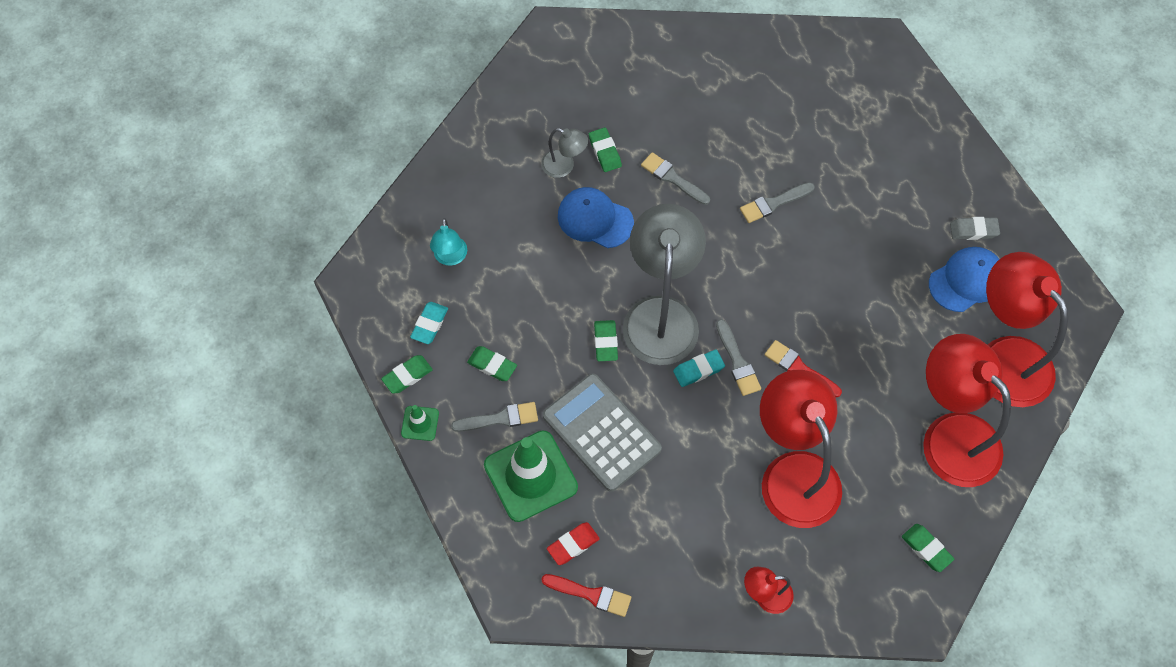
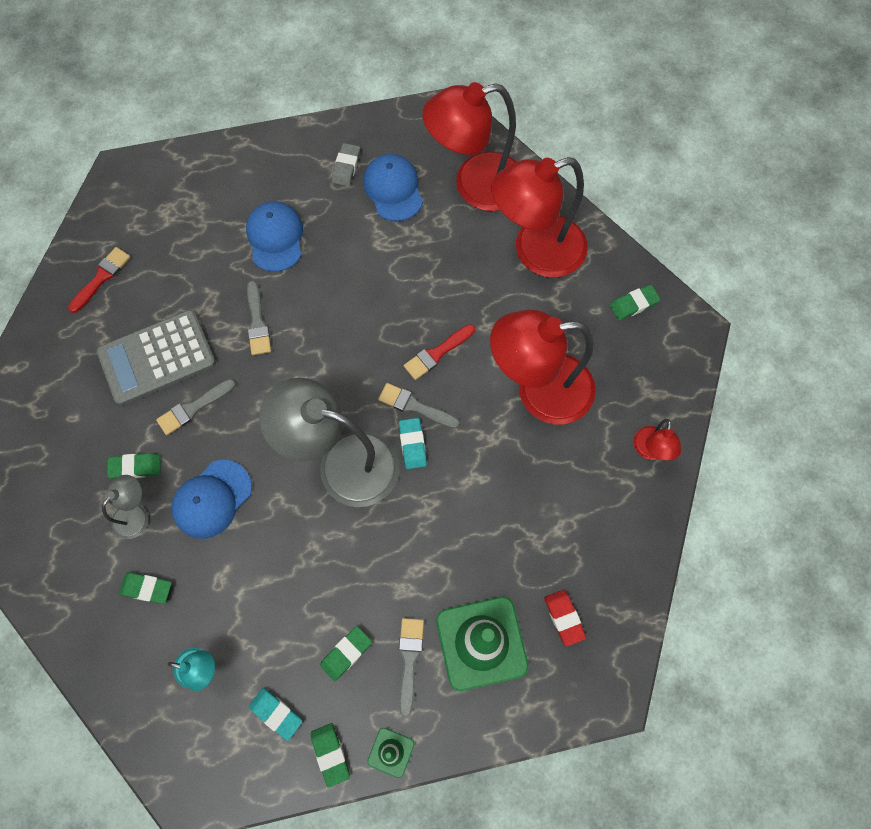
camera: 75 degrees left, 5 degrees up
(591, 595) = (618, 613): red brush -> red brush (101, 277)
(601, 432) = (453, 557): grey calculator -> grey calculator (157, 358)
(605, 342) = (356, 526): green eraser -> green eraser (147, 588)
(737, 362) = (414, 406): grey brush -> grey brush turned 150 degrees counterclockwise
(868, 191) = (275, 238): none -> blue cap

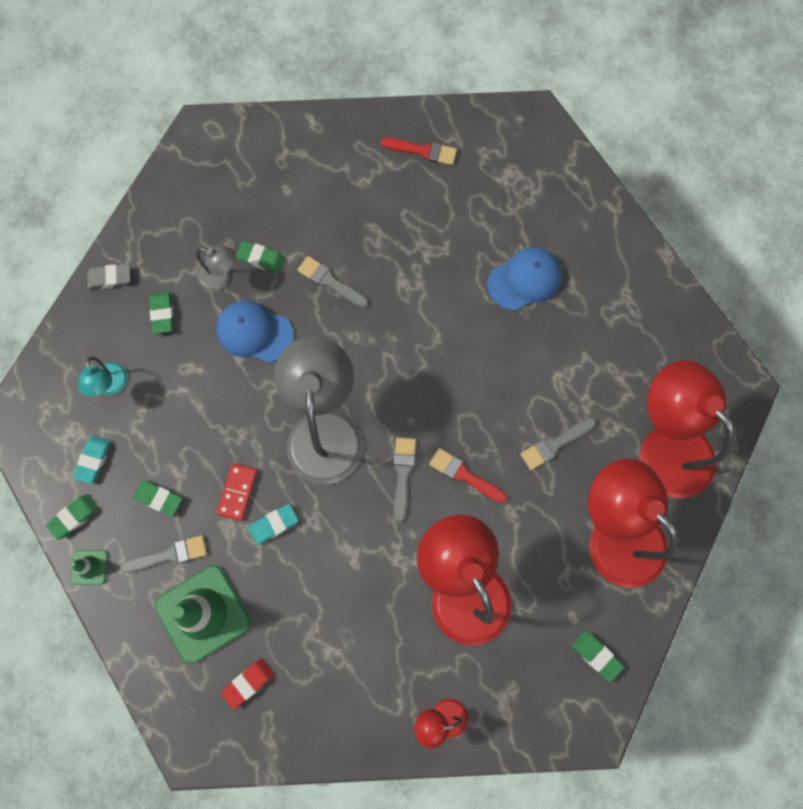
camera: 70 degrees right, 5 degrees up
(135, 467) = (261, 258): green eraser -> green eraser turned 45 degrees counterclockwise
(157, 358) = (365, 231): grey calculator -> none
(257, 323) = (432, 300): grey brush -> grey brush (555, 444)
(346, 167) = (630, 313): grey eraser -> grey eraser (110, 278)
(371, 569) = (237, 492): none -> red domino
(393, 189) = (625, 367): blue cap -> none
(412, 444) = (365, 486): turquoise eraser -> turquoise eraser (274, 525)

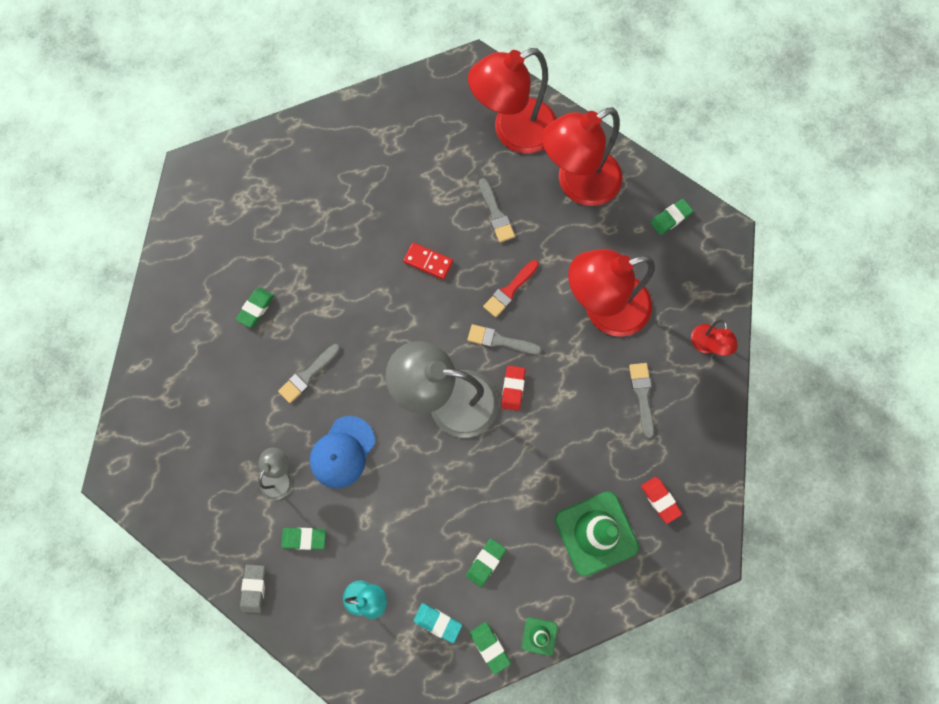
camera: 80 degrees left, 0 degrees up
(169, 555) = (539, 558): grey brush -> grey brush (642, 395)
(237, 492) = (492, 488): red domino -> red domino (428, 262)
(261, 258) = (269, 436): green eraser -> green eraser (256, 308)
(274, 525) = (527, 459): turquoise eraser -> none
(350, 497) = (513, 389): none -> red eraser
(423, 151) = (198, 270): red brush -> none
(524, 280) = (345, 208): blue cap -> none

